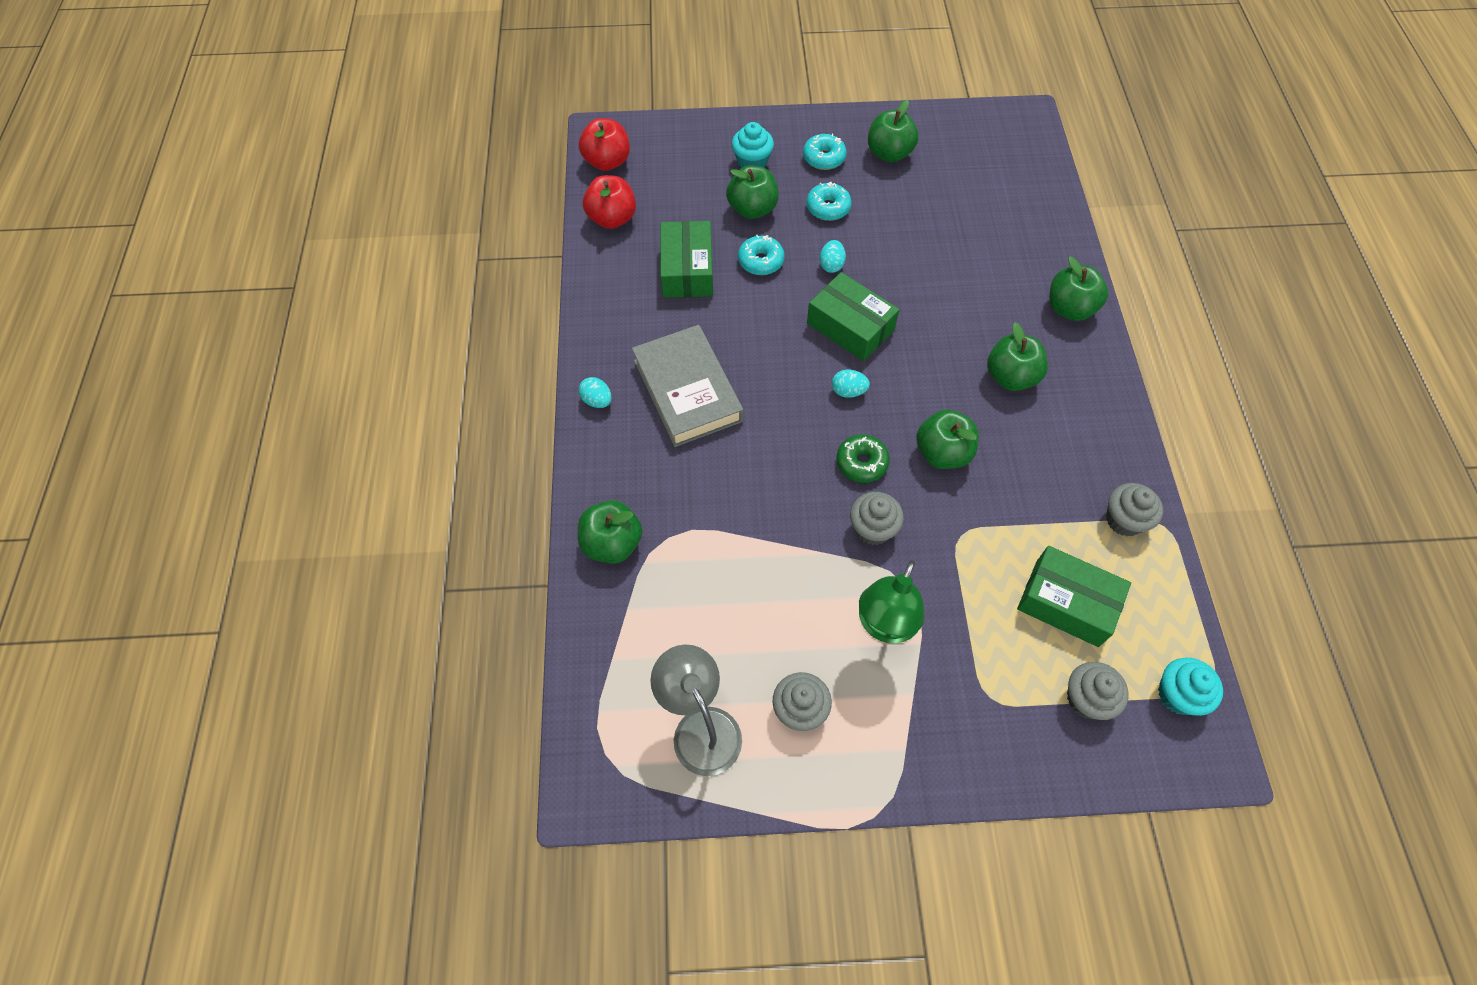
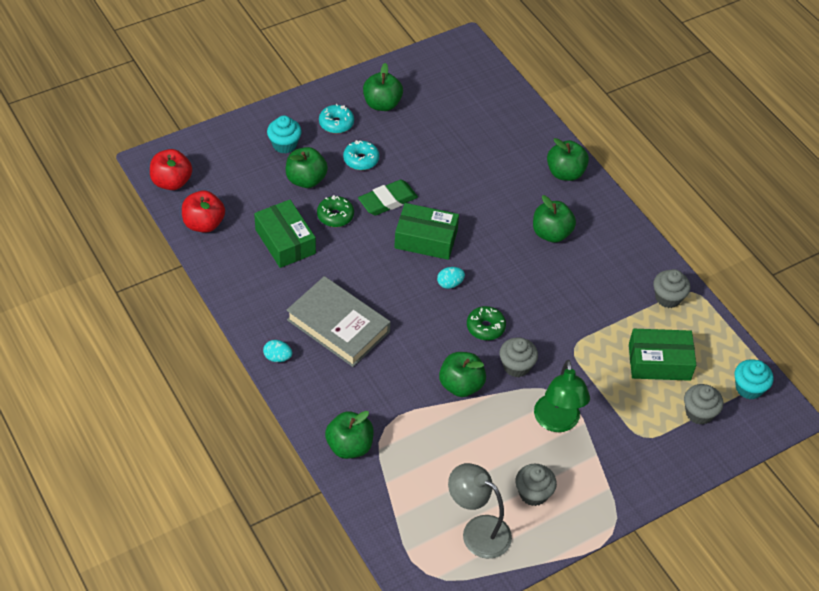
camera: 30 degrees left, 10 degrees down
(761, 261) = (335, 216): turquoise donut -> green donut
(831, 265) = (387, 200): turquoise egg -> green eraser
(942, 453) = (534, 300): green apple -> green apple (461, 385)

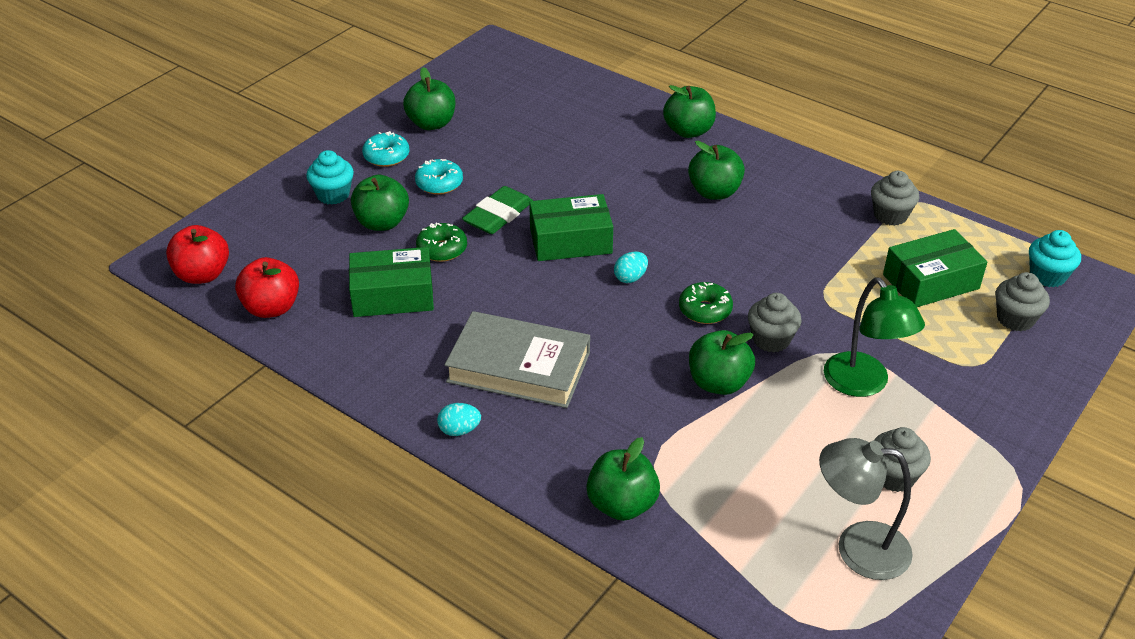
camera: 20 degrees left, 10 degrees down
(285, 241) = (393, 295): green box -> green box turned 45 degrees counterclockwise

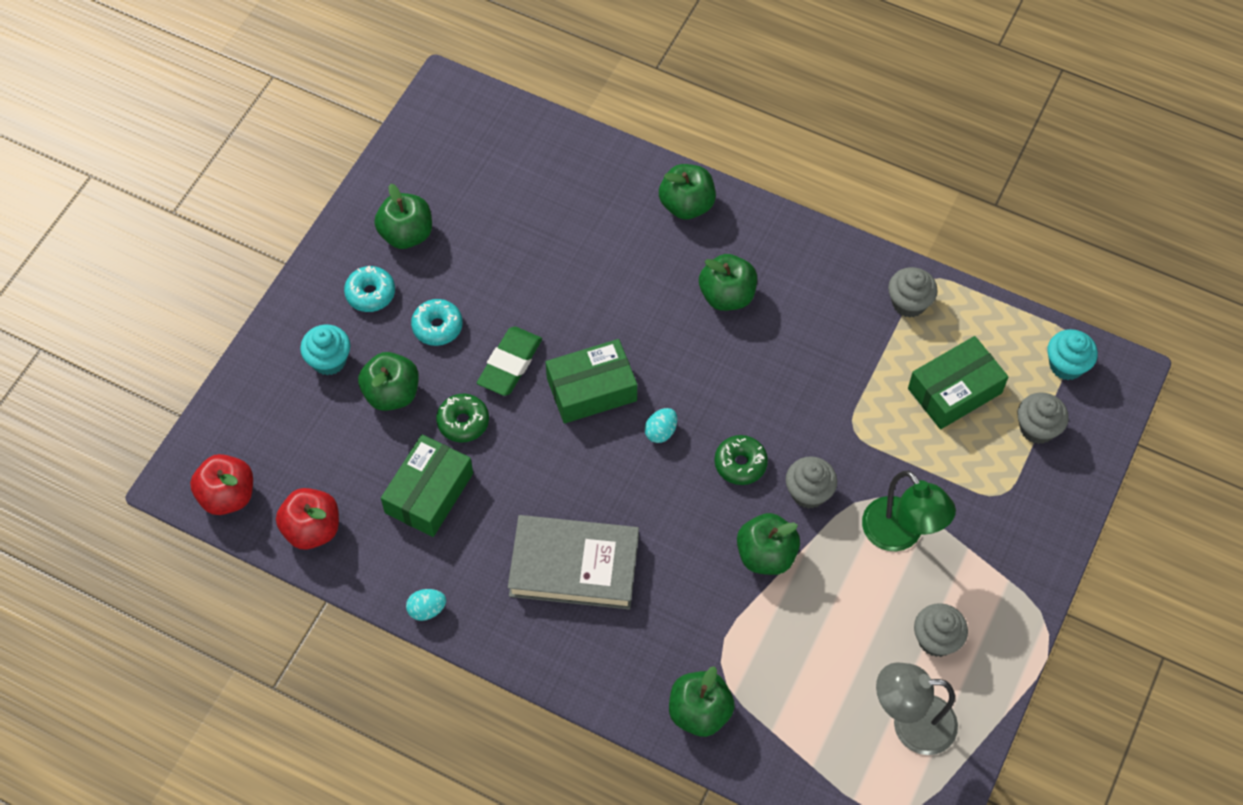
camera: 10 degrees left, 20 degrees up
(393, 295) = (429, 493): green box -> green box turned 45 degrees counterclockwise
(459, 430) = (535, 652): turquoise egg -> turquoise egg (427, 610)

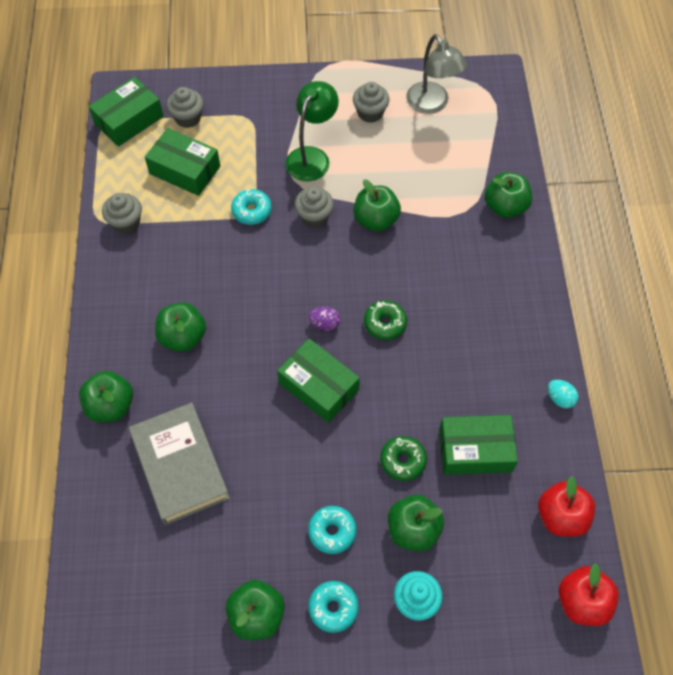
camera: 120 degrees left, 0 degrees up
(510, 364) = (332, 456): green eraser -> none
(574, 566) = (462, 325): grey book -> grey book (180, 466)
(661, 432) = (325, 324): turquoise egg -> purple egg
(740, 464) = (318, 264): green donut -> green donut (385, 323)
(854, 432) = (252, 211): none -> turquoise donut
(1066, 365) = (129, 120): turquoise cupcake -> green box

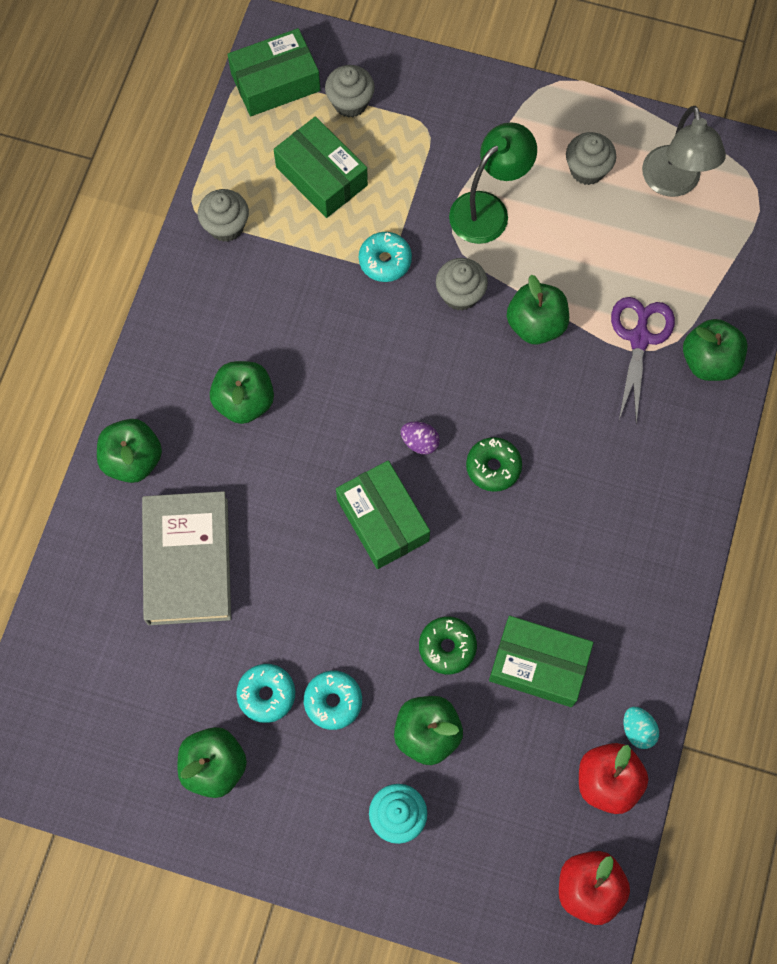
camera: 20 degrees right, 10 degrees up
(333, 608) = (302, 789): turquoise donut -> turquoise donut (266, 694)
(451, 207) = (639, 338): none -> purple scissors
(560, 398) = (669, 637): turquoise egg -> turquoise egg (637, 730)

